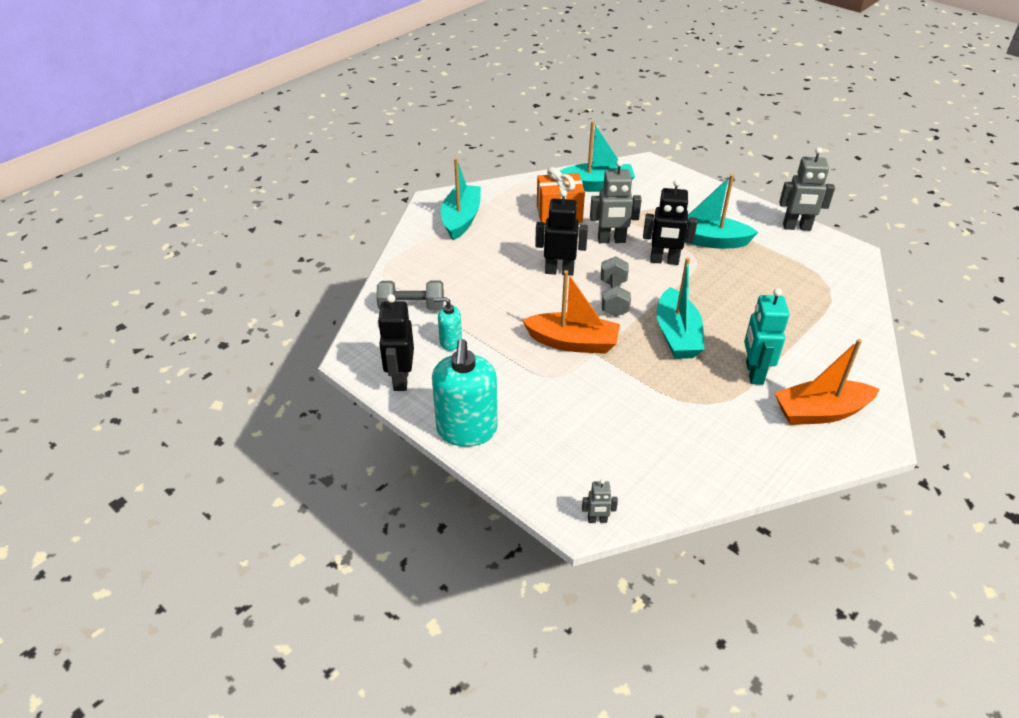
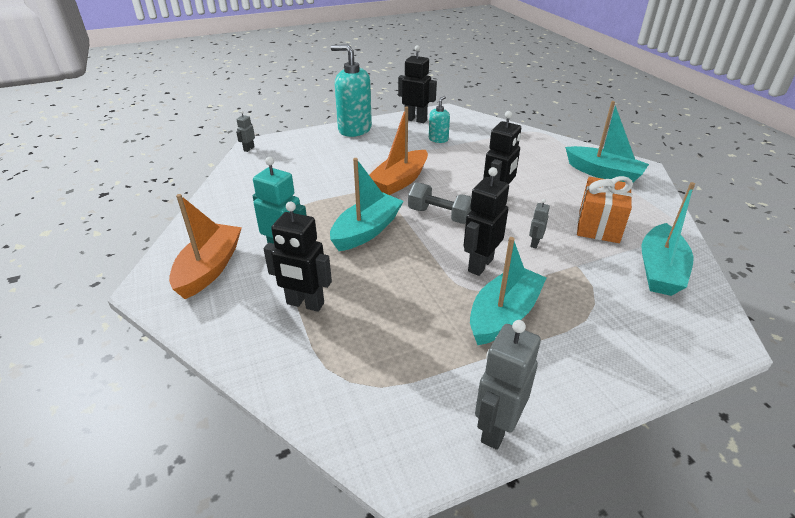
camera: 115 degrees right, 5 degrees down
(411, 307) = (486, 134): grey dumbbell -> none
(611, 240) = (534, 243): grey robot -> grey robot, size x0.50
(677, 335) = (366, 231): turquoise boat -> turquoise boat turned 105 degrees clockwise
(794, 333) = (305, 304): none -> black robot

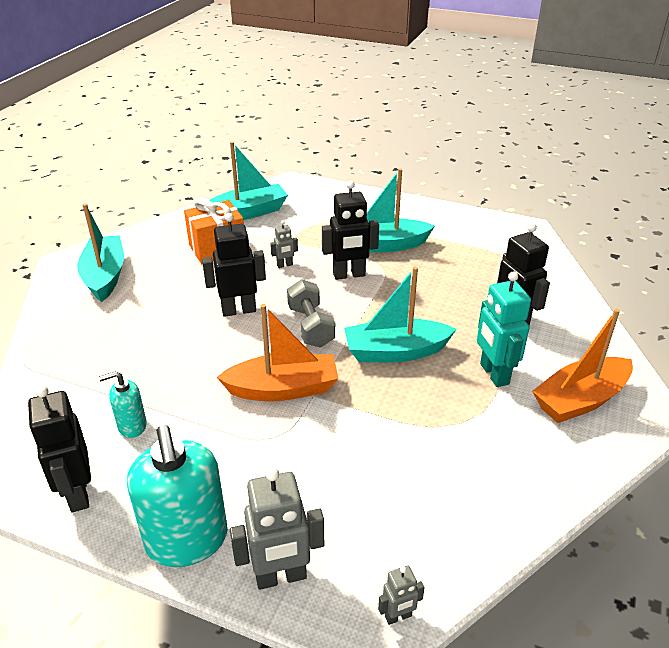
camera: 135 degrees left, 0 degrees up
(496, 428) = (464, 216): grey robot -> grey robot (281, 577)

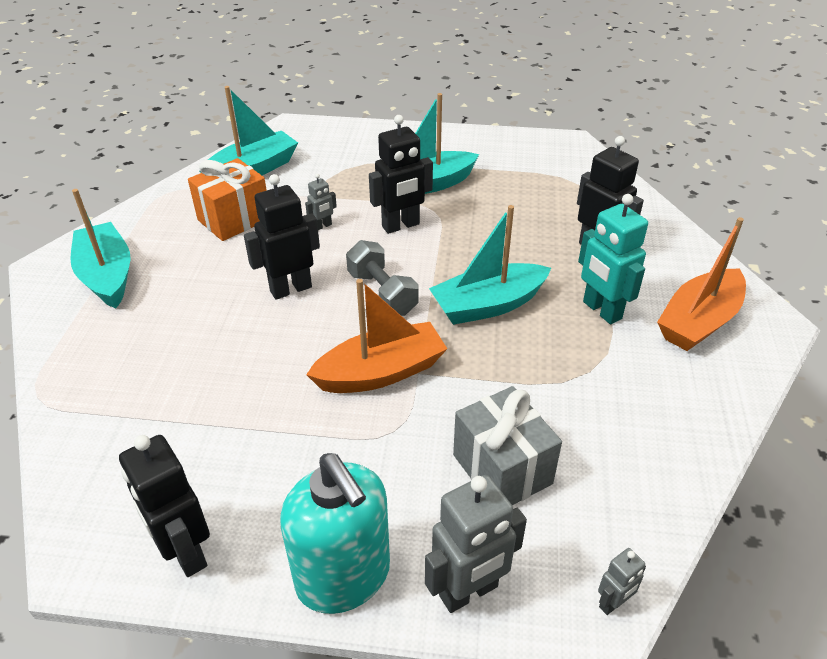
camera: 15 degrees left, 5 degrees up
(132, 426) = (219, 454): turquoise soap dispenser -> none
(350, 486) = (502, 469): none -> grey gift

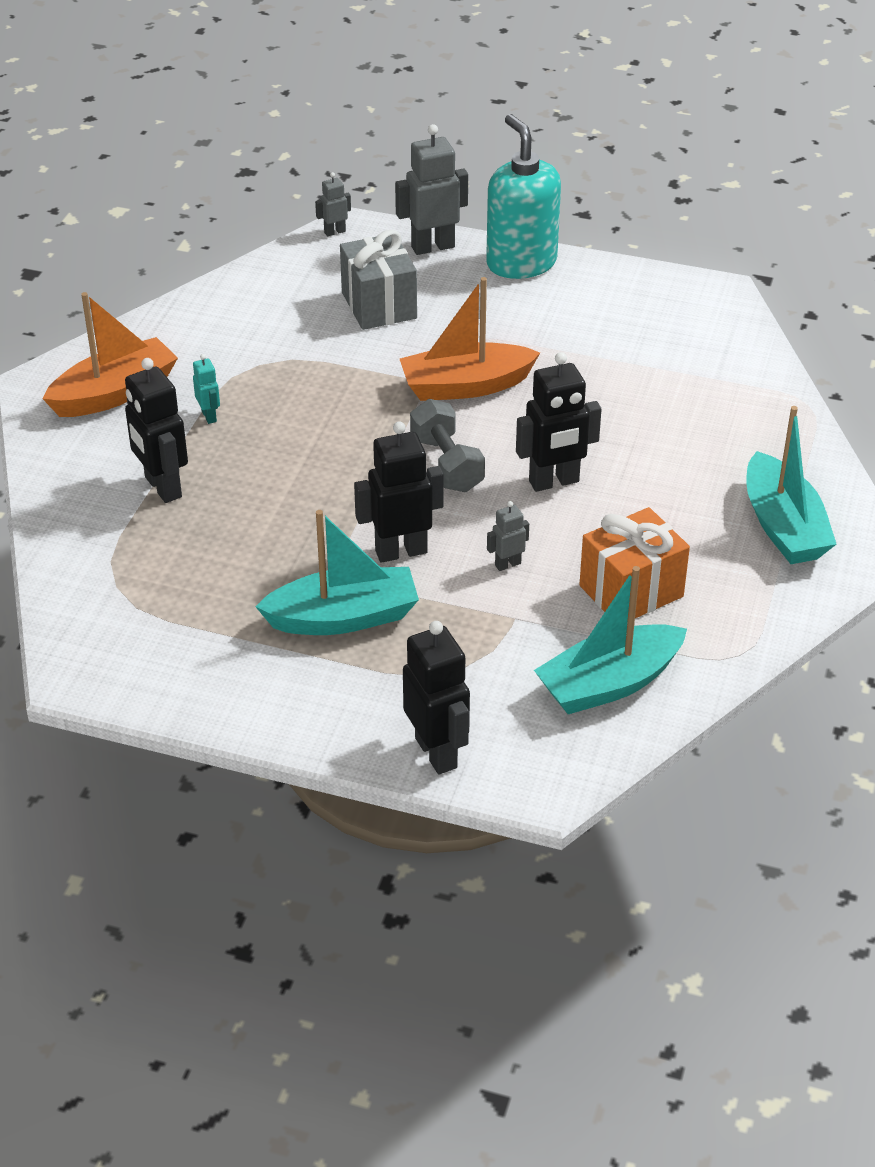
camera: 170 degrees left, 0 degrees up
(185, 552) = (640, 287): black robot -> black robot (437, 752)
(488, 305) = (330, 436): turquoise boat -> none
(601, 310) = (209, 416): turquoise robot -> turquoise robot, size x0.50

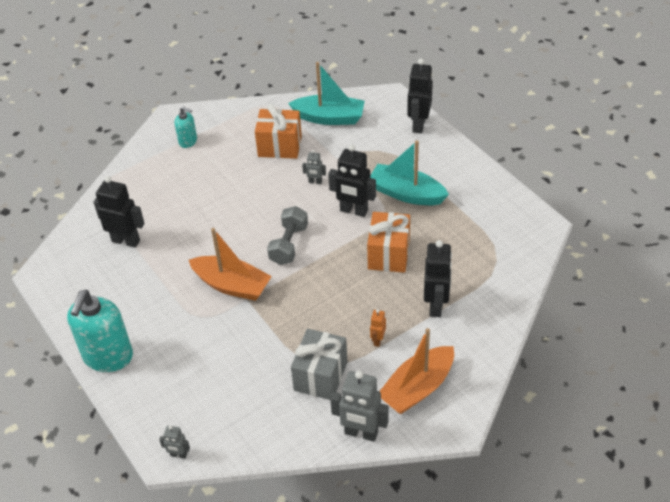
camera: 140 degrees left, 5 degrees up
(115, 393) = (417, 388): orange boat -> orange boat turned 45 degrees counterclockwise
(209, 416) = (377, 340): turquoise robot -> orange robot
(288, 518) = (389, 254): none -> orange gift
(379, 305) = (216, 370): grey gift -> grey gift (320, 376)
(432, 247) = (138, 402): grey robot -> grey robot (361, 433)
(554, 482) = (252, 209): black robot -> black robot (126, 241)
(783, 526) = (188, 141): turquoise boat -> turquoise soap dispenser

